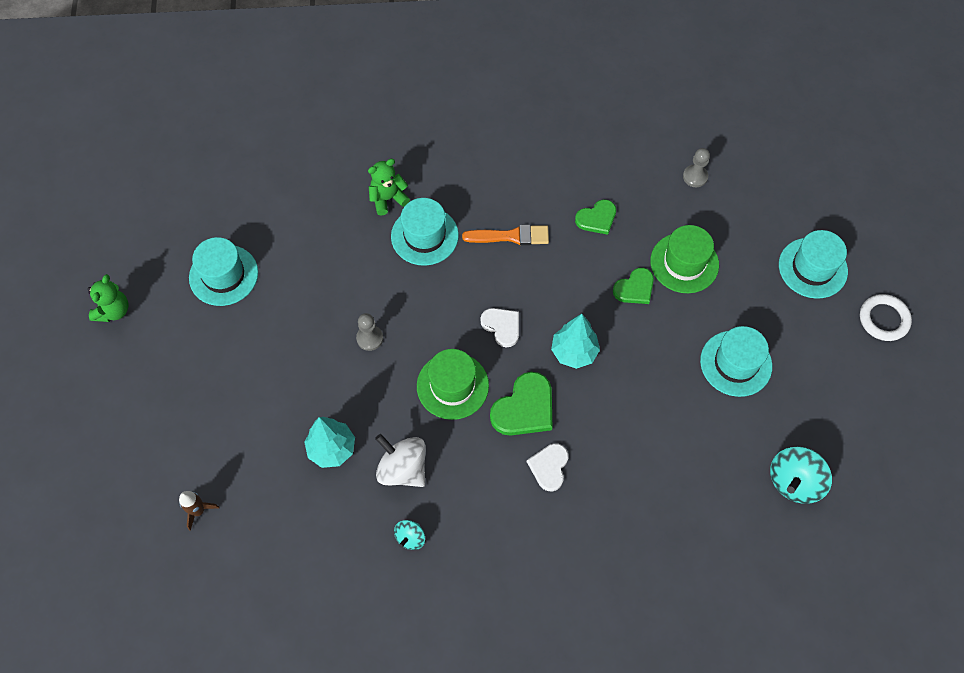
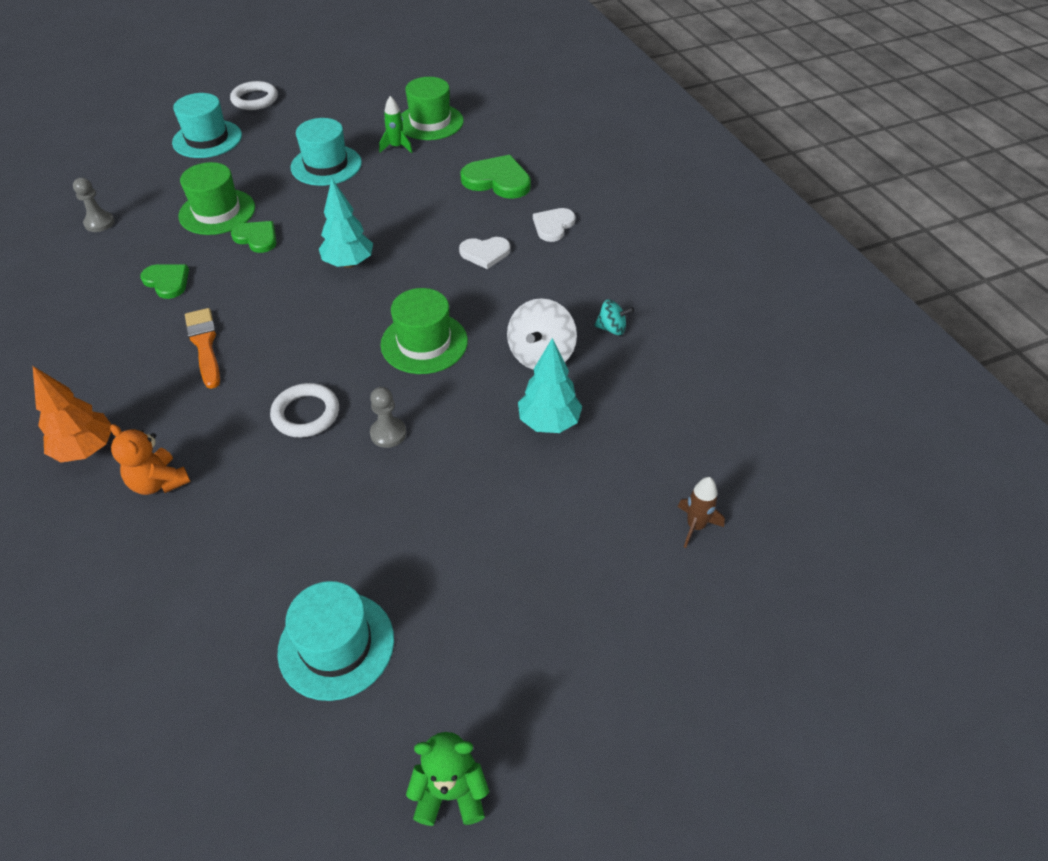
camera: 110 degrees left, 15 degrees down
(388, 198) = (159, 482): green teddy bear -> orange teddy bear
(411, 290) = (306, 414): none -> white ring
(424, 236) = (217, 424): turquoise hat -> none
(434, 161) = (86, 449): none -> orange tree
(502, 326) = (334, 322): white heart -> white heart (553, 226)
(524, 408) = (428, 283): green heart -> green heart (497, 180)
(752, 435) = (396, 147): none -> green rocket
(794, 482) = (430, 122): turquoise spinning top -> green hat

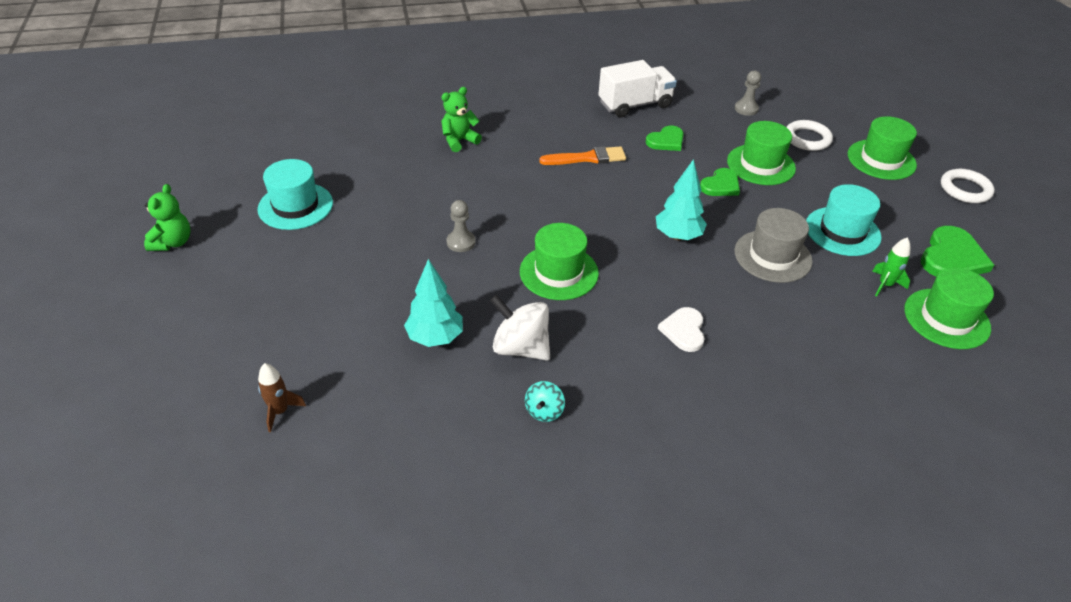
camera: 100 degrees right, 5 degrees down
(78, 314) = (635, 105): none -> white truck
(86, 449) = (499, 114): orange tree -> none
(159, 482) = (459, 141): orange teddy bear -> green teddy bear
(207, 139) = (881, 160): turquoise hat -> green hat
(306, 414) = (497, 203): white ring -> white ring (807, 139)
(370, 204) = (772, 256): none -> grey hat
(497, 180) = (822, 361): green heart -> green heart (952, 257)
(553, 226) = (730, 396): white heart -> none

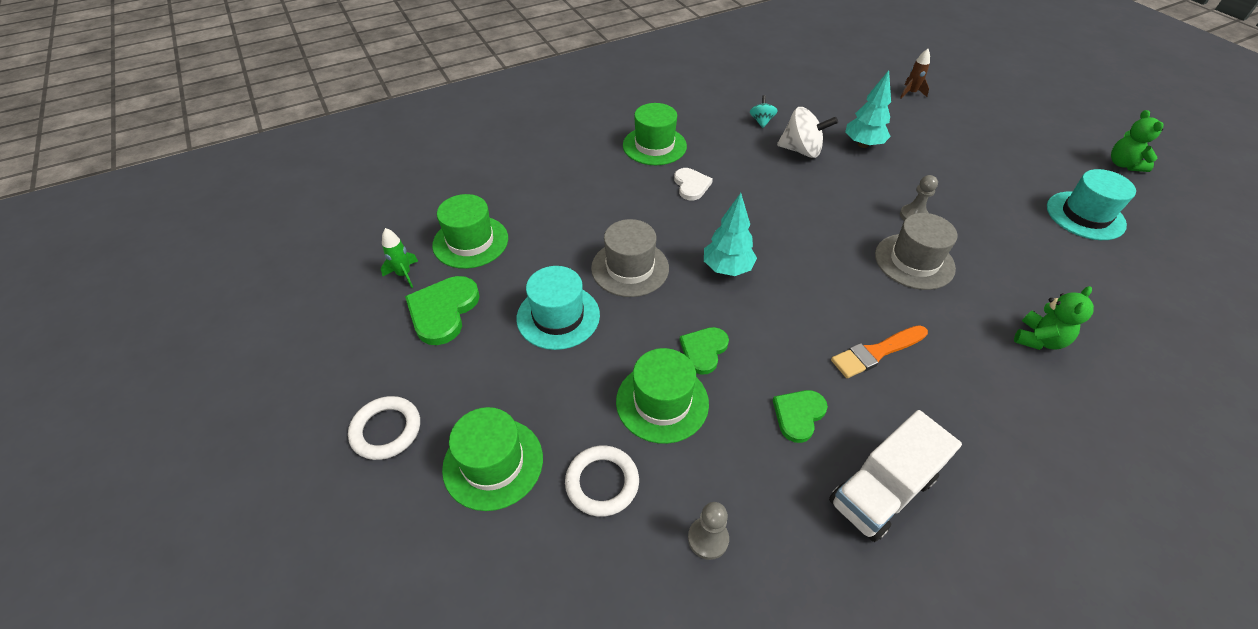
camera: 165 degrees right, 5 degrees up
(500, 205) = (914, 261): none -> grey hat
(559, 272) = (812, 208): green hat -> green hat (654, 146)
(885, 285) = (521, 262): green rocket -> green rocket (404, 274)

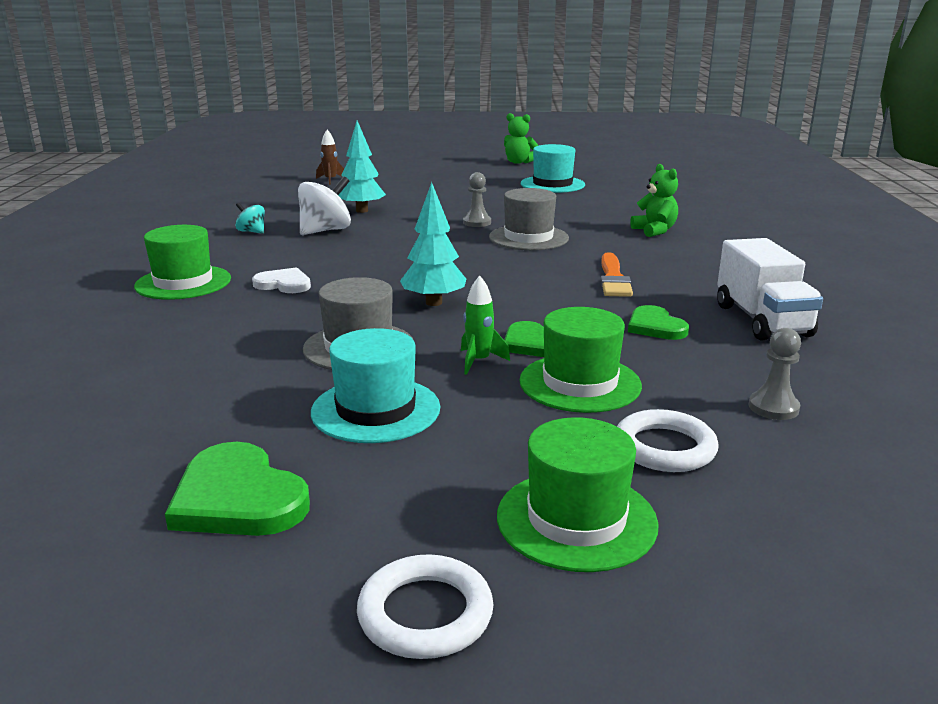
camera: 60 degrees left, 25 degrees down
(404, 274) = (95, 519): green rocket -> green rocket (479, 361)
(470, 242) = (128, 440): green hat -> none

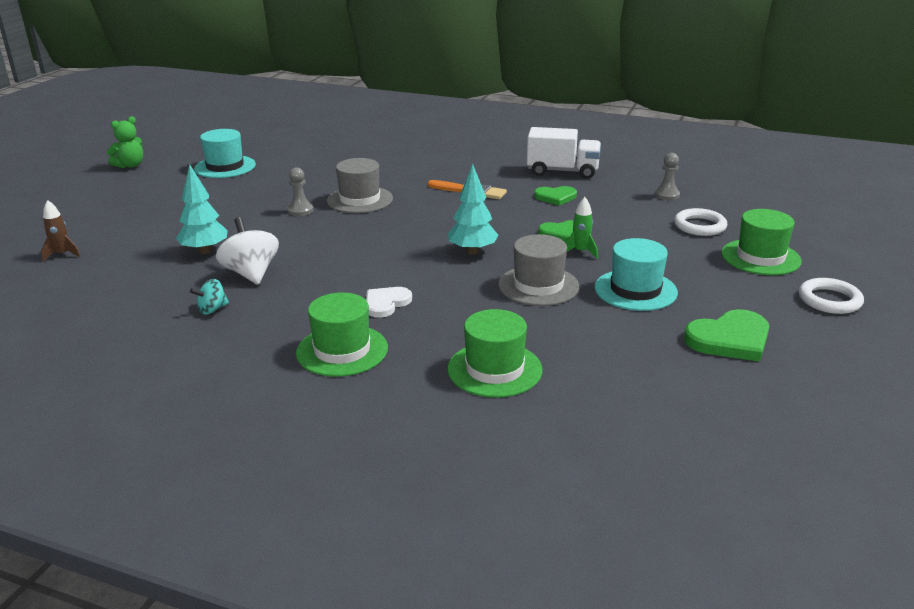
camera: 70 degrees left, 5 degrees up
(580, 383) = (622, 230): green hat -> green hat (494, 369)
(654, 231) = (386, 161): green teddy bear -> none

